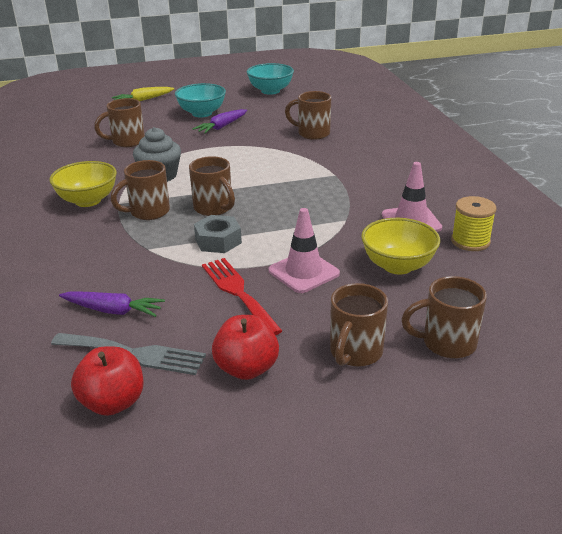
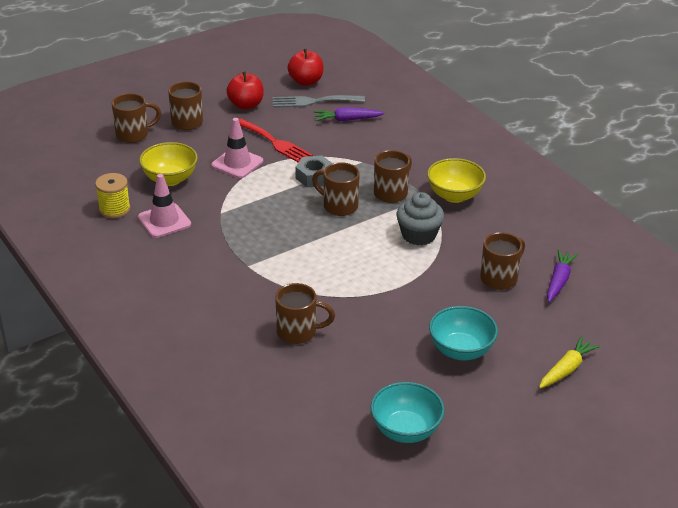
camera: 160 degrees right, 5 degrees up
(222, 127) = (415, 326): purple carrot -> purple carrot (559, 281)

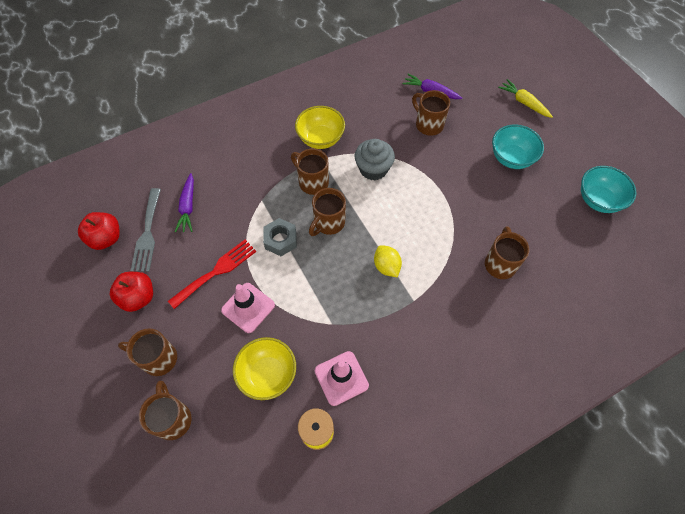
camera: 85 degrees left, 25 degrees up
(288, 247) = (386, 266): none -> yellow lemon

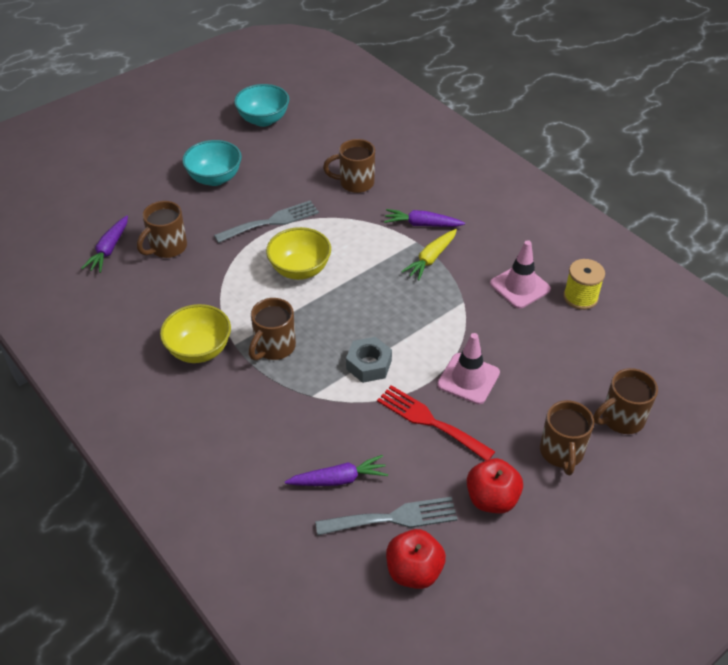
camera: 100 degrees left, 15 degrees down
(268, 374) = (539, 346): yellow bowl -> yellow bowl (300, 269)
(328, 223) = (334, 323): brown mug -> none
(373, 169) = (245, 291): grey cupcake -> none
(386, 266) = (381, 266): yellow lemon -> none
(436, 310) = (422, 224): none -> purple carrot
(452, 193) = (272, 221): none -> grey fork
(524, 102) = (128, 170): yellow carrot -> yellow carrot (431, 259)

